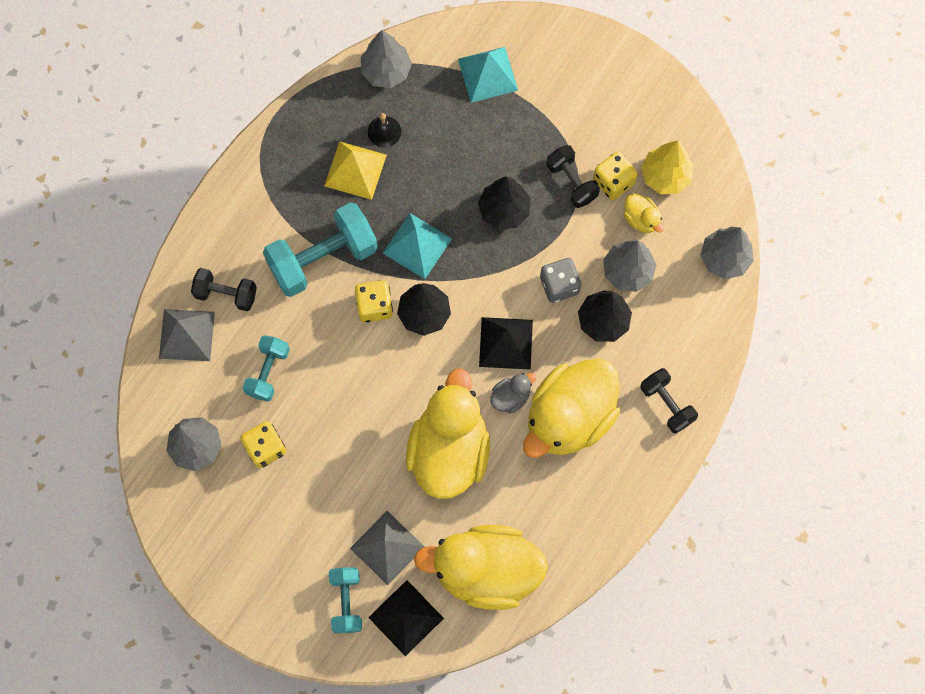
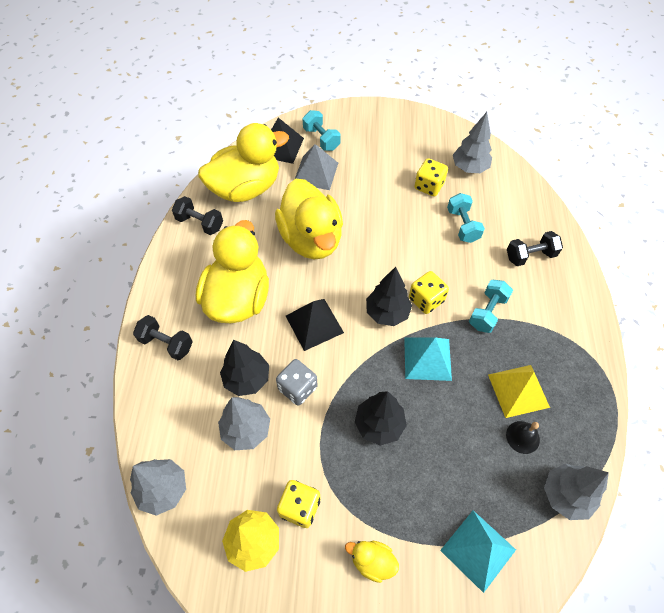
camera: 150 degrees right, 15 degrees down
(187, 335) = (531, 220): grey pyramid -> none
(323, 258) = (487, 312): turquoise dumbbell -> turquoise dumbbell, size x0.57
(511, 397) = (289, 291): grey duck -> none
(571, 182) = (337, 484): black dumbbell -> black dumbbell (200, 223)
(641, 219) = (256, 485): yellow duck -> yellow duck (372, 561)

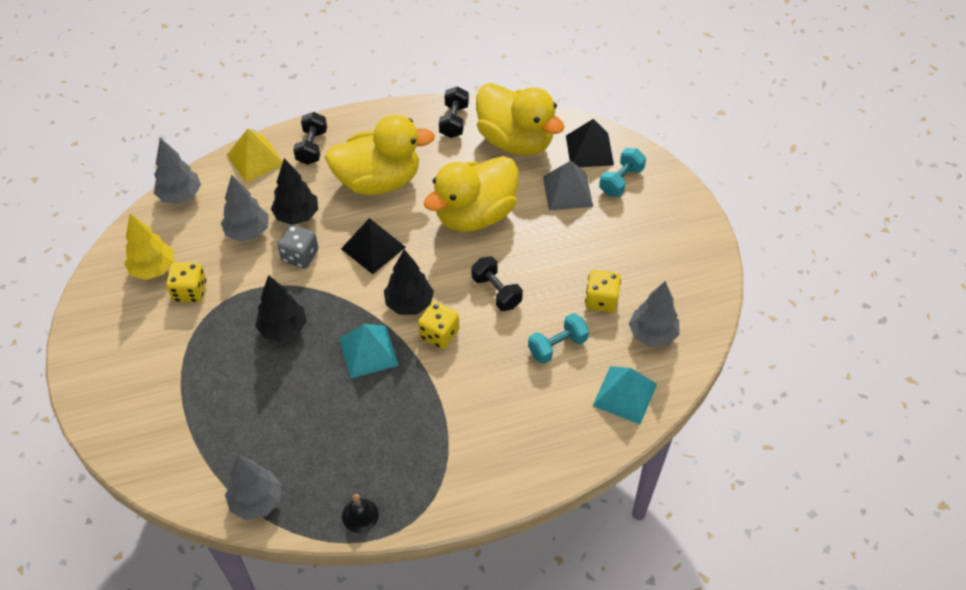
camera: 70 degrees right, 5 degrees down
(372, 561) = (157, 356): yellow duck -> none
(478, 550) = (185, 435): turquoise pyramid -> turquoise pyramid (625, 394)
(487, 312) = (445, 394): turquoise dumbbell -> none
(518, 390) = (359, 441): yellow pyramid -> yellow pyramid (255, 159)
(522, 437) = (307, 453): black bell -> black bell (360, 515)
(530, 256) = (543, 423): black dumbbell -> black dumbbell (496, 292)

